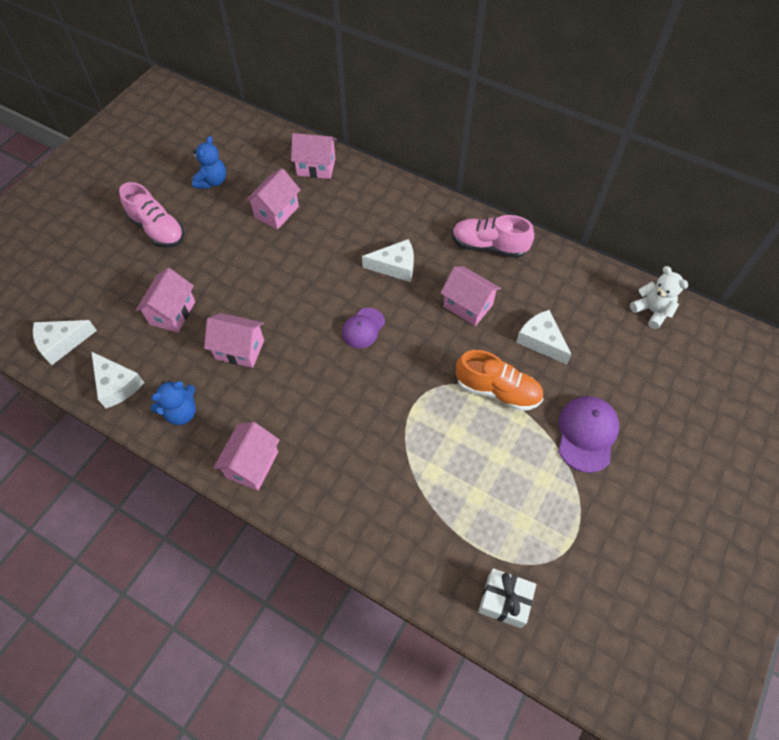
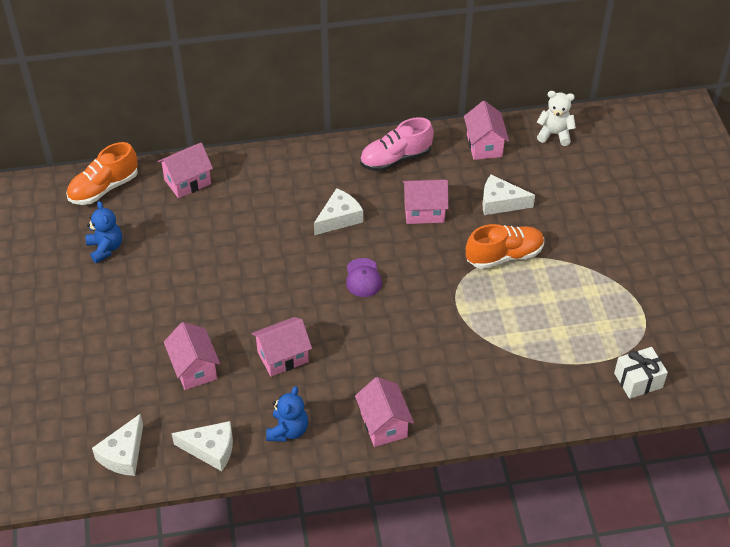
camera: 40 degrees left, 10 degrees down
(157, 229) = (101, 316): pink shoe -> none
(257, 137) = (104, 188): none -> orange shoe
(276, 212) = (194, 237): pink house -> pink house (484, 145)
(587, 434) = (590, 243): purple cap -> none

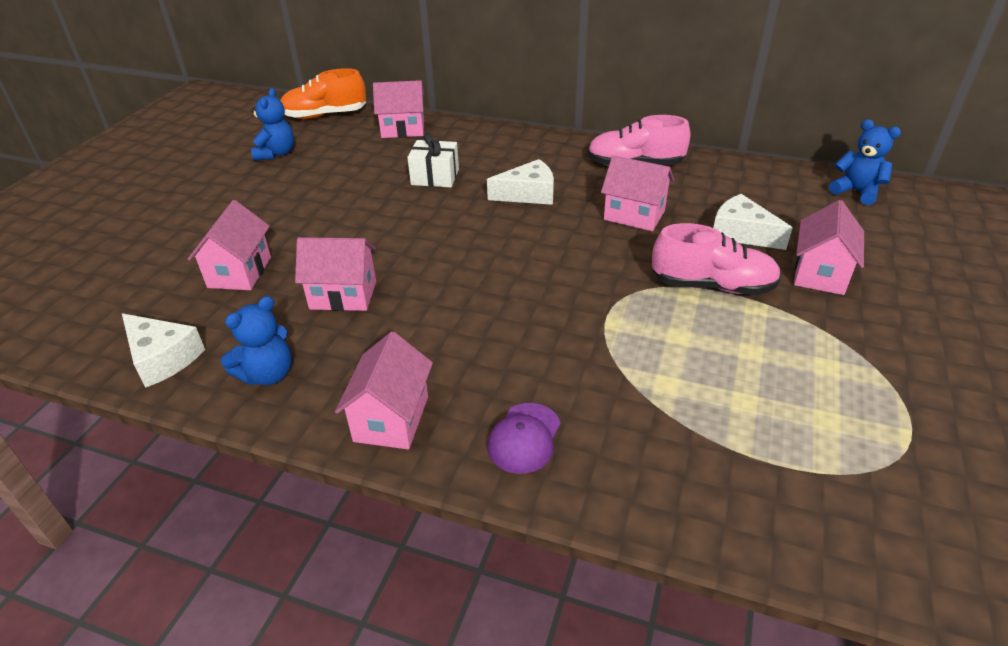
camera: 30 degrees right, 10 degrees down
(123, 454) = (74, 324): white cheese -> none
(363, 278) = (508, 252): purple cap -> purple cap (524, 438)
(484, 145) = (753, 179): pink house -> pink house (820, 274)
(504, 256) = (712, 286): orange shoe -> pink shoe
(554, 134) = (856, 192): white teddy bear -> blue teddy bear
(638, 380) = (857, 527): white gift -> white gift (435, 177)

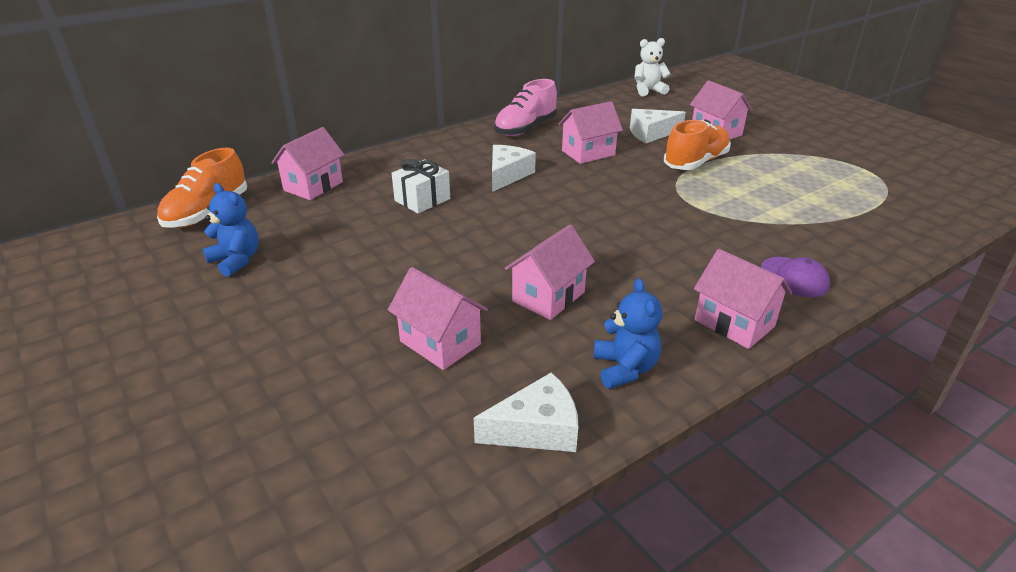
camera: 55 degrees left, 5 degrees down
(712, 286) = (695, 162): pink shoe -> orange shoe
(856, 192) = (648, 91): blue teddy bear -> white teddy bear

